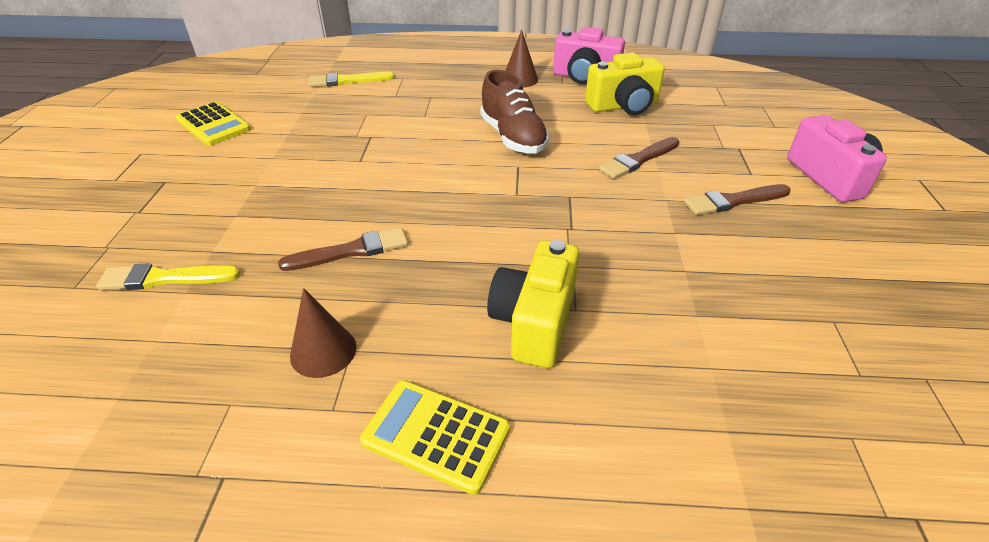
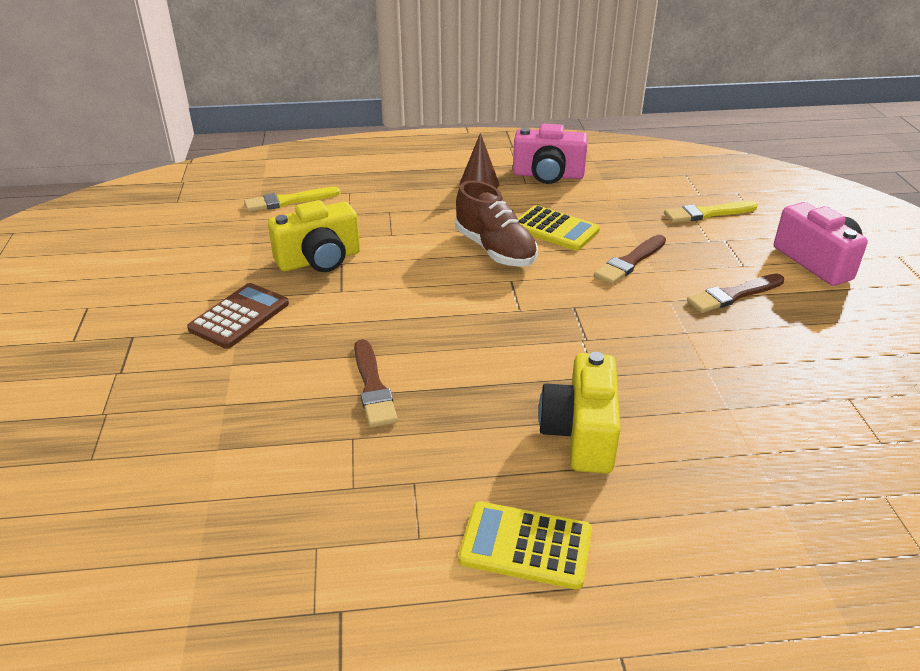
camera: 10 degrees left, 5 degrees down
(164, 278) = (187, 438): yellow brush -> yellow brush (707, 213)
(213, 125) = (156, 266): yellow calculator -> yellow calculator (555, 229)
(262, 174) = (239, 316): none -> brown calculator
(323, 351) = (387, 487): brown cone -> none
(351, 251) = (373, 387): brown brush -> brown brush turned 105 degrees clockwise
(623, 106) = (598, 205): yellow camera -> yellow camera (319, 260)

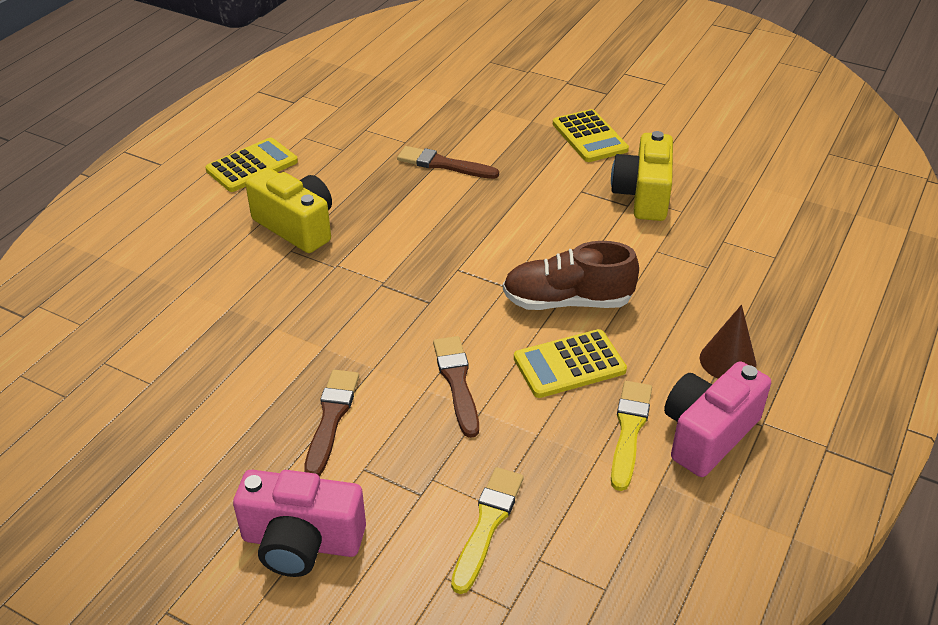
camera: 125 degrees right, 5 degrees up
(239, 316) = (589, 137): brown calculator -> yellow calculator
(288, 201) = (781, 212): yellow brush -> yellow brush (629, 430)

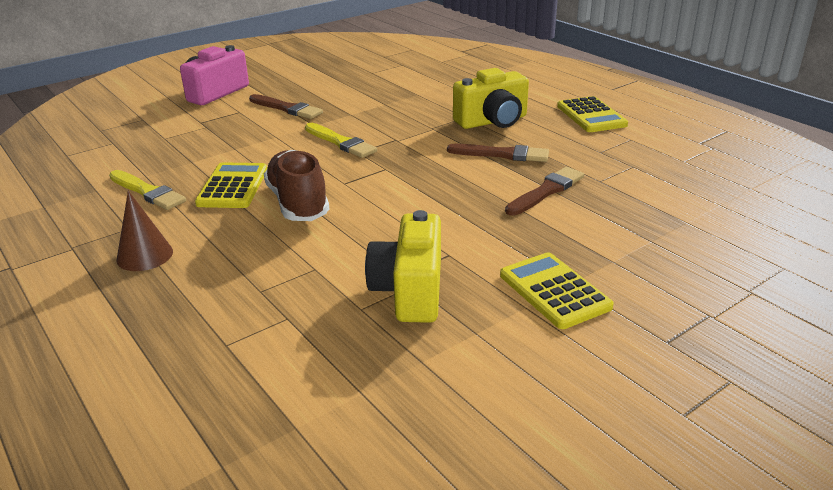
camera: 115 degrees right, 10 degrees down
(457, 382) = (268, 146): brown brush -> brown brush (502, 154)
(487, 524) = (154, 134): yellow brush -> yellow brush (341, 142)
(567, 301) = (298, 203): brown shoe -> brown shoe turned 45 degrees counterclockwise
(589, 137) = (554, 291): yellow calculator -> yellow calculator turned 60 degrees clockwise
(643, 195) = (410, 291): yellow camera -> yellow camera turned 120 degrees counterclockwise
(707, 434) = (100, 220): pink camera -> none

